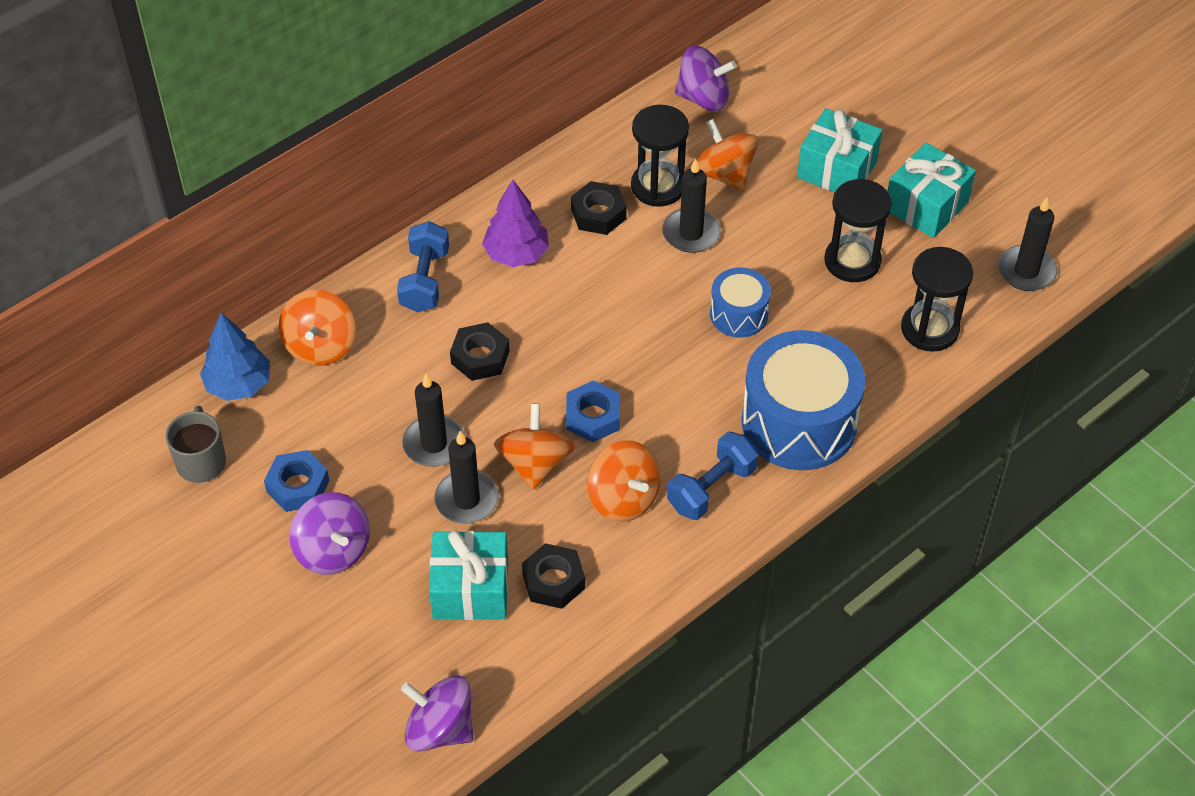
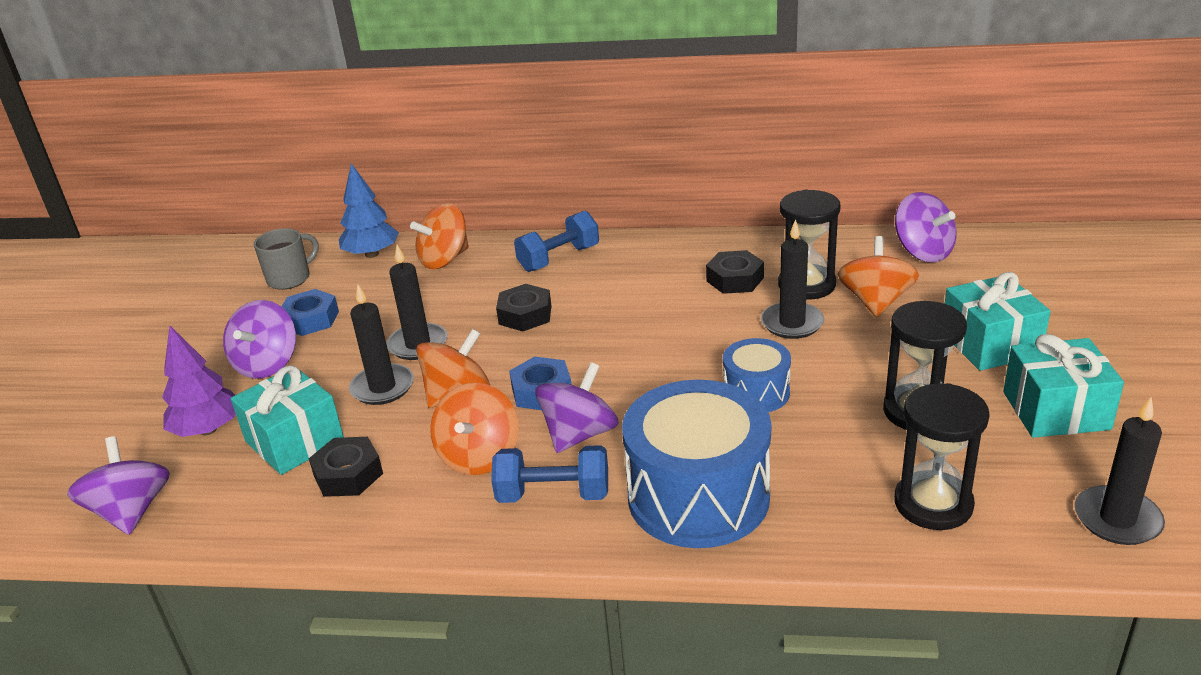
camera: 50 degrees right, 20 degrees down
(516, 254) = (640, 273): purple tree -> purple tree (208, 430)
(667, 432) = (579, 434): none -> purple spinning top

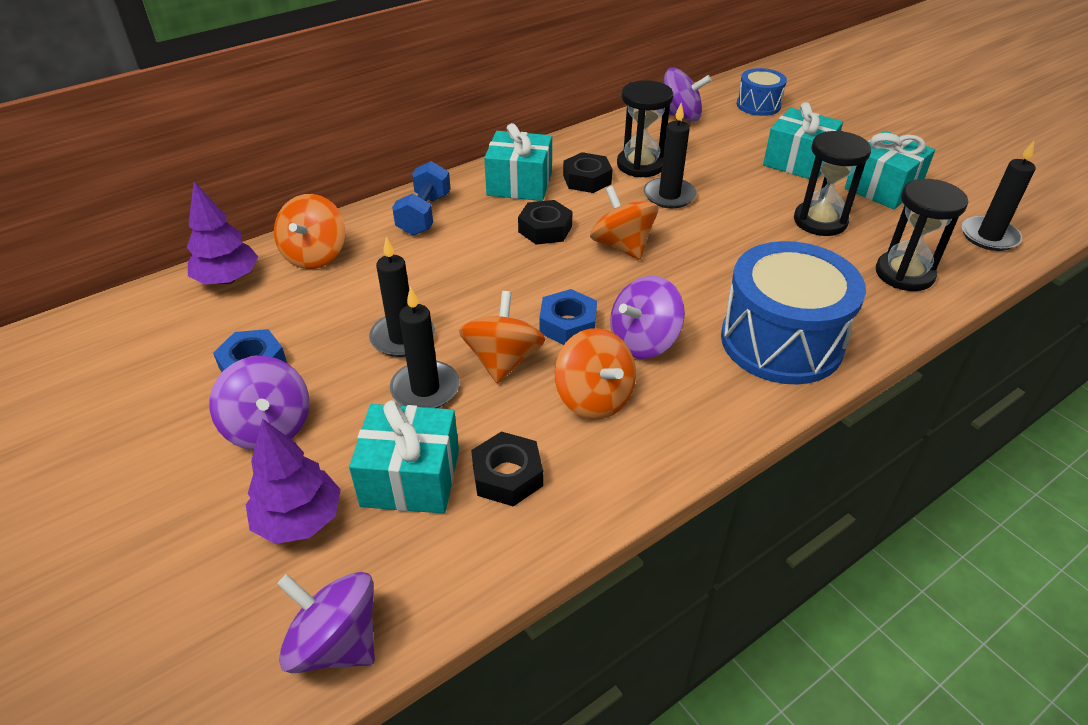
camera: 45 degrees left, 10 degrees up
(290, 278) = (165, 338): grey mug -> none
(372, 254) = (228, 279): blue tree -> purple tree
(525, 315) = (463, 271): black nut -> black nut (545, 229)
(553, 494) = (690, 394): blue dumbbell -> none
(579, 434) = (643, 341): purple spinning top -> purple spinning top turned 120 degrees counterclockwise
(669, 261) = (519, 184): none -> turquoise gift
(756, 392) = (715, 253): blue drum -> blue drum (758, 105)
(875, 301) = (698, 160): orange spinning top -> orange spinning top (622, 246)

